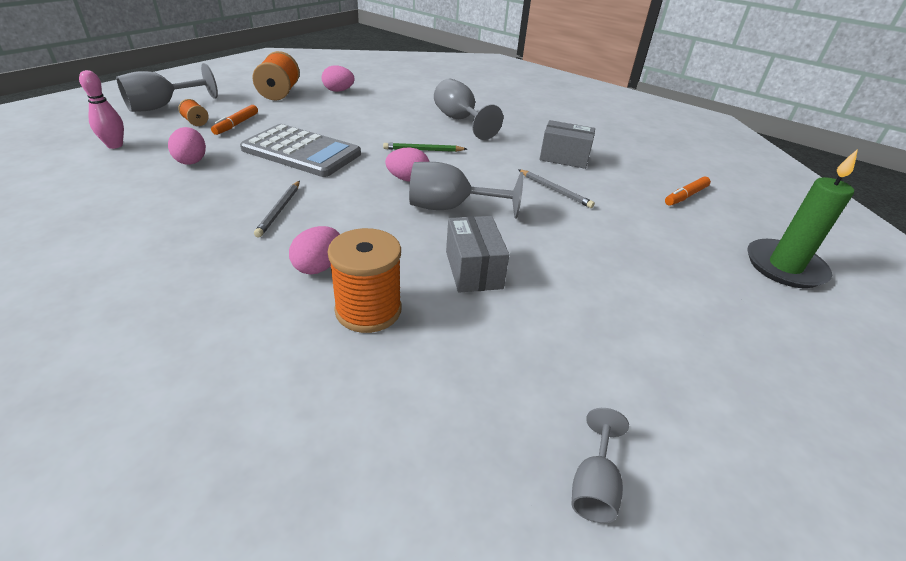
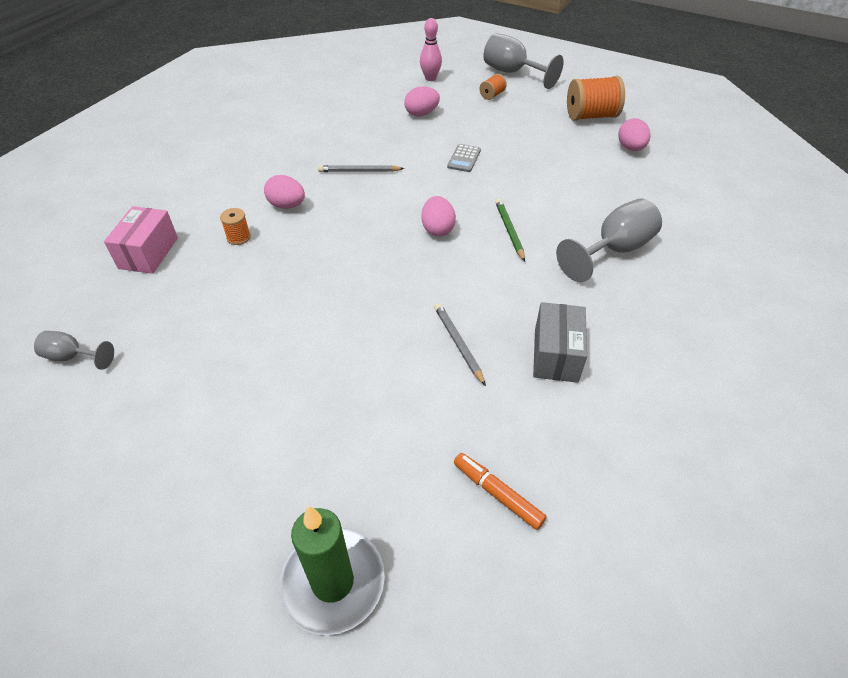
camera: 85 degrees right, 10 degrees up
(236, 124) = (499, 114): orange marker -> none
(301, 152) = (464, 158): grey calculator -> grey calculator, size x0.41
(368, 310) = (238, 237): orange spool -> orange spool, size x0.50
(369, 409) = (148, 253): none -> pink box
(450, 208) = (391, 263): grey goblet -> none
(473, 270) = (292, 287): grey box -> none
(555, 190) = (458, 344): grey pencil -> grey pencil turned 120 degrees clockwise

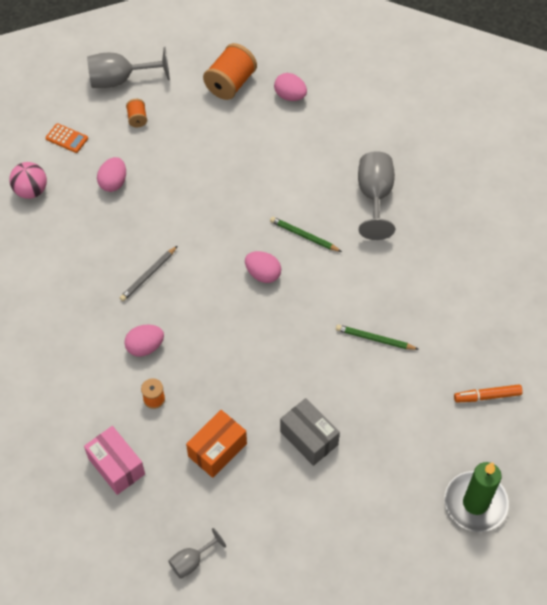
camera: 50 degrees left, 10 degrees up
(217, 304) = (217, 450): none -> orange box
(366, 87) = (31, 191): none -> pink ball
(430, 78) = (67, 138): pink bowling pin -> orange calculator
(458, 344) = (374, 339): grey pencil -> green pencil
(464, 158) = (200, 200): grey calculator -> none
(556, 355) = (426, 297): grey box -> grey box (309, 438)

